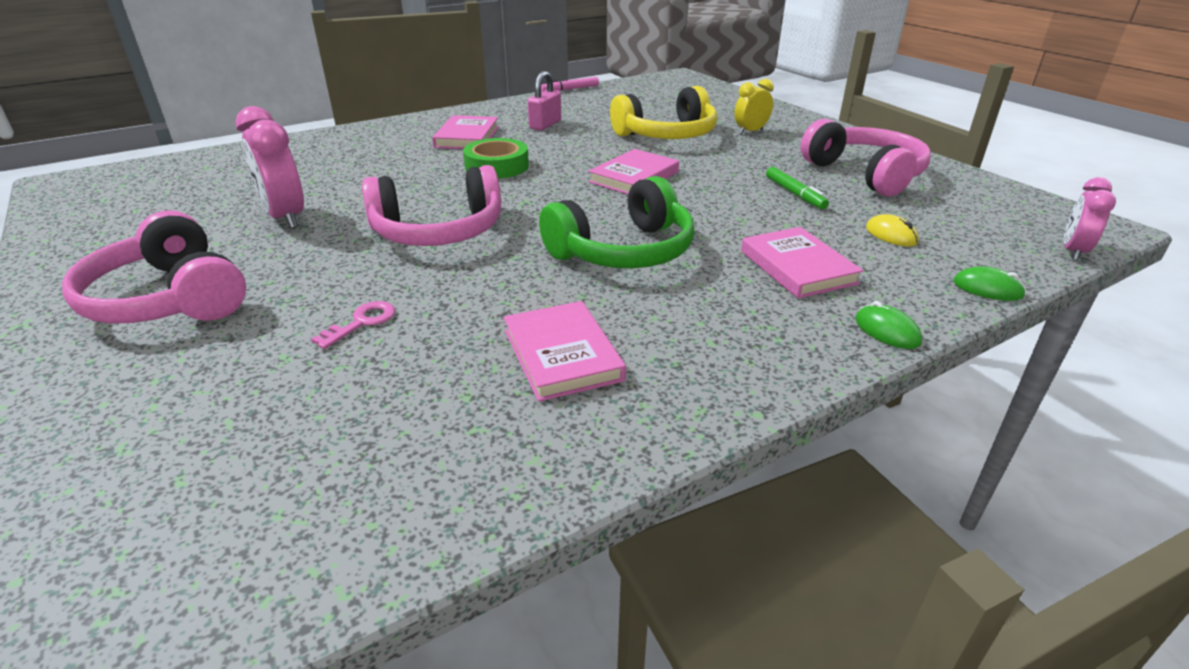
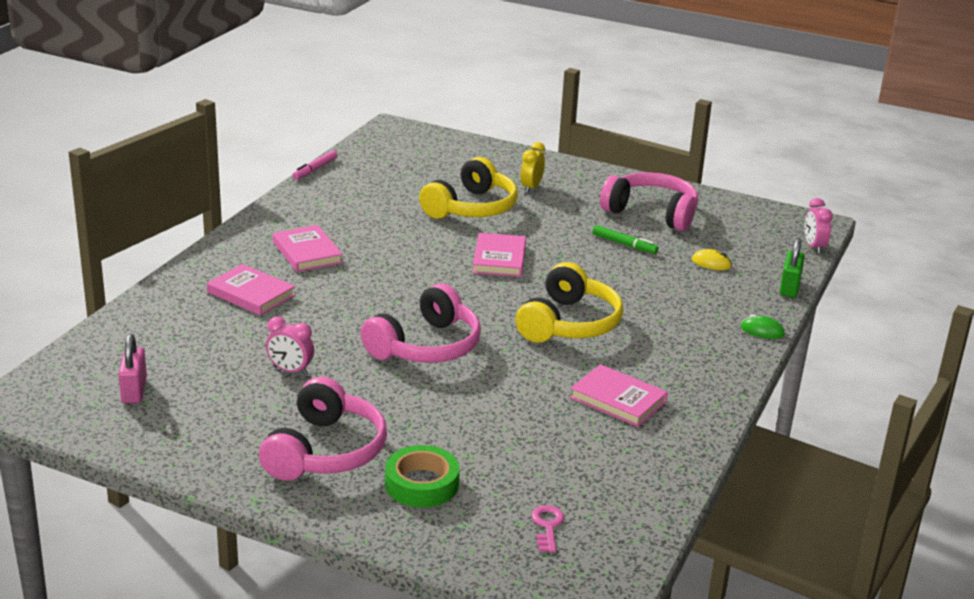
camera: 35 degrees left, 5 degrees down
(169, 299) = (325, 451): pink headphones -> pink headphones turned 90 degrees counterclockwise
(285, 217) = (290, 371): pink clock -> pink clock, size x0.63
(361, 323) = (479, 422): pink key -> pink key (547, 526)
(497, 166) = (380, 277): green tape -> green tape (422, 484)
(545, 125) = (355, 221): pink padlock -> pink padlock (134, 390)
(623, 251) = (568, 323): green headphones -> yellow headphones
(797, 267) = (681, 304): pink book -> pink book (251, 294)
(987, 289) = (789, 287): green mouse -> green padlock

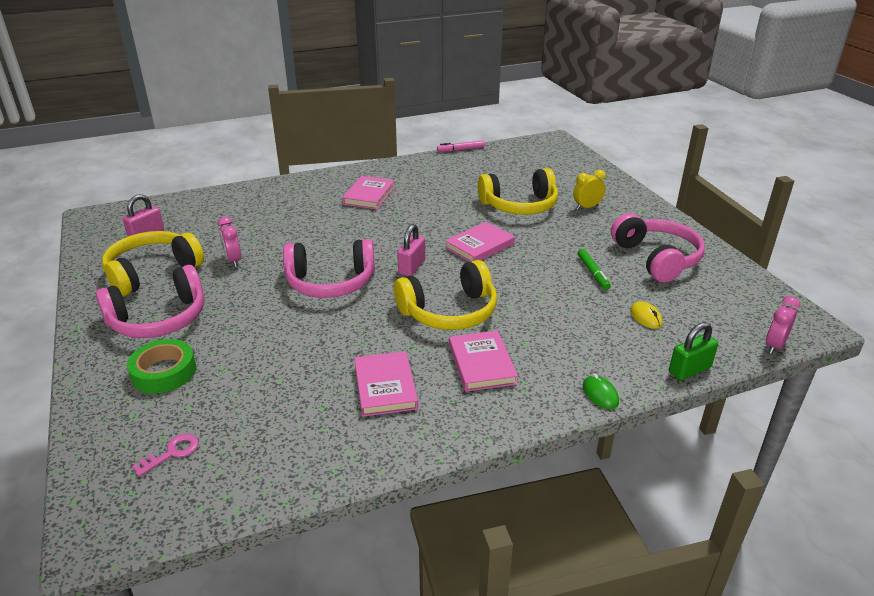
camera: 45 degrees right, 5 degrees up
(224, 419) = (152, 272): none -> yellow headphones
(251, 294) = (296, 207): pink book -> pink book (481, 364)
(473, 302) = (412, 267): none -> pink padlock

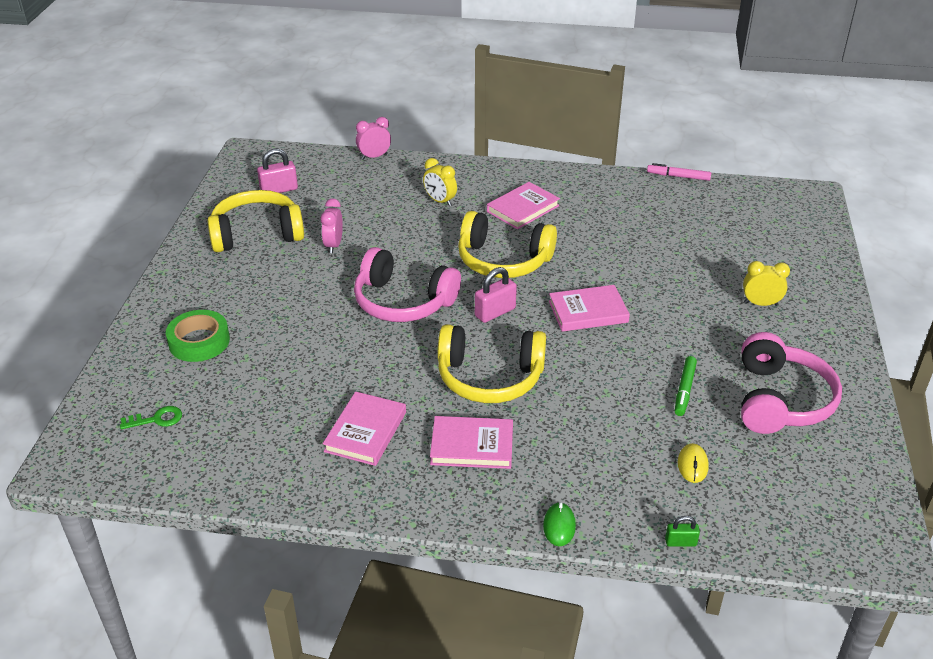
camera: 30 degrees right, 5 degrees up
(159, 319) = (230, 286): pink headphones -> none
(172, 453) = (156, 419): pink key -> green key
(298, 207) = (440, 201): none -> yellow clock
(481, 364) = (472, 446): pink book -> pink book turned 75 degrees clockwise
(519, 205) = (680, 275): yellow headphones -> yellow headphones (503, 260)
(689, 370) = (680, 542): green padlock -> green padlock, size x0.57
(774, 345) = (811, 558): pink clock -> pink clock (374, 156)

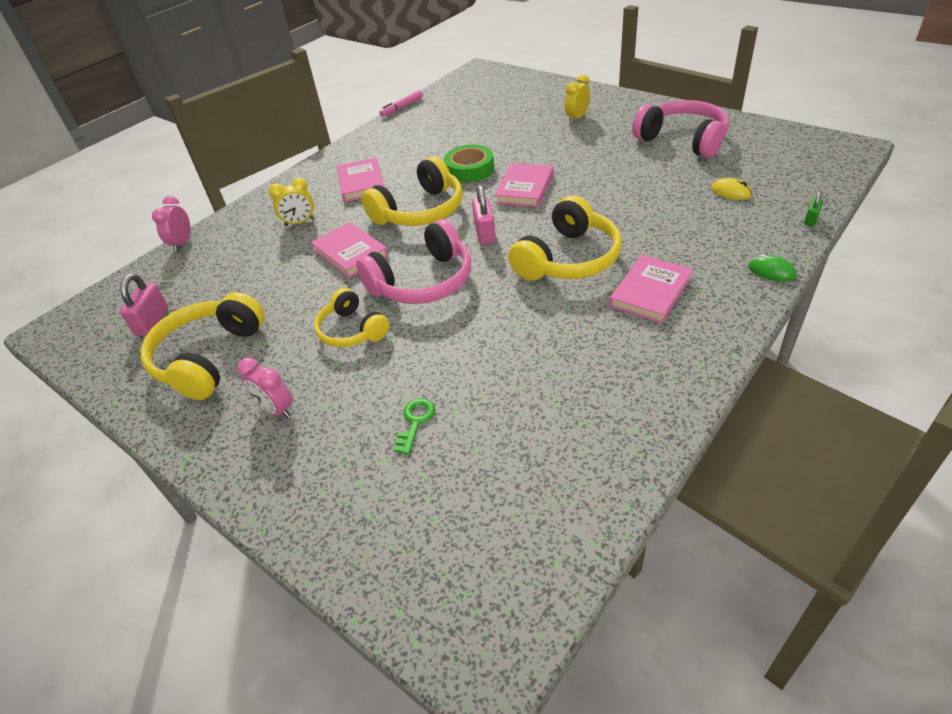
camera: 55 degrees left, 5 degrees up
(156, 419) = (461, 529): green key -> green key (415, 422)
(199, 341) = (351, 453): green tape -> green tape (469, 169)
(322, 288) = (352, 330): none -> yellow headphones
(333, 245) = (291, 305): pink clock -> pink clock (276, 410)
(365, 432) = (592, 354): pink book -> pink book (350, 253)
(684, 390) = (647, 172): green marker -> none

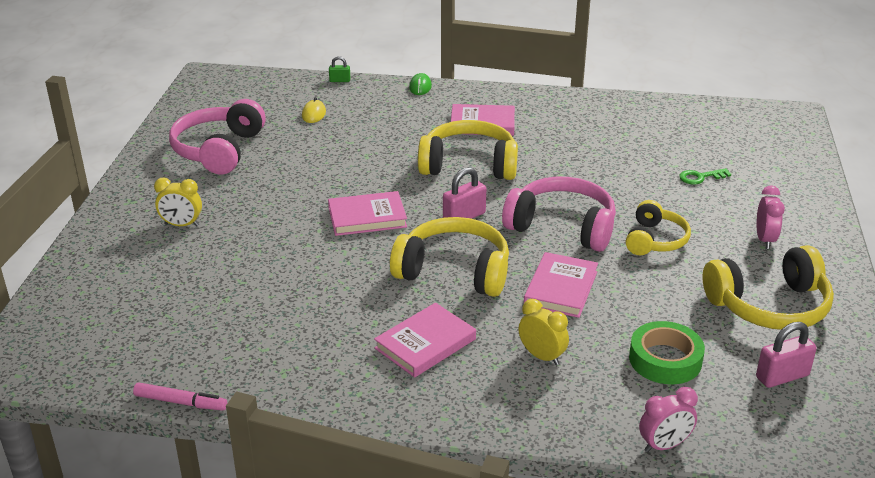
camera: 125 degrees left, 10 degrees down
(469, 169) = (346, 267): green tape -> green tape (665, 360)

